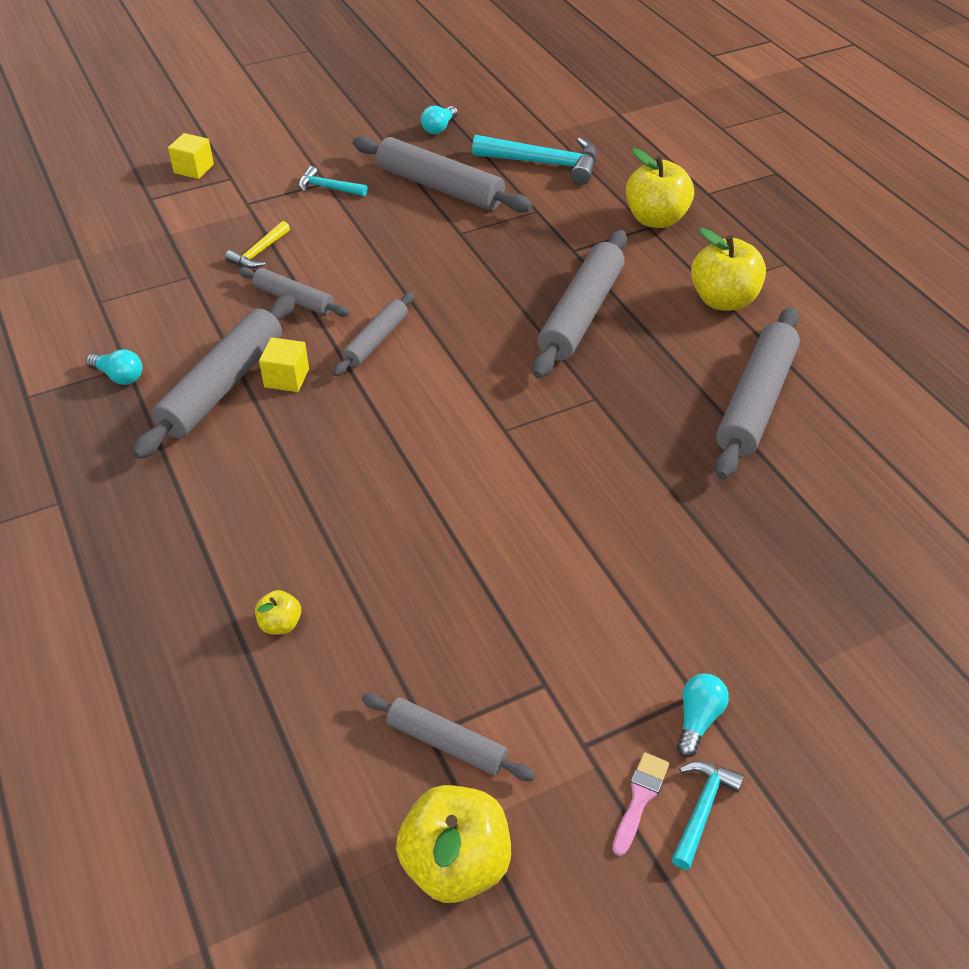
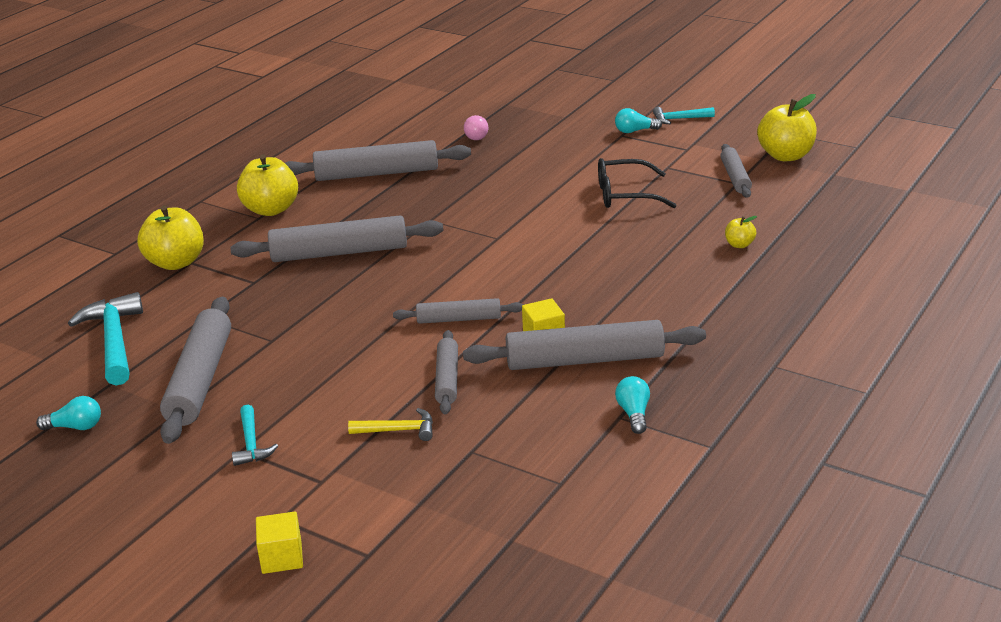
camera: 120 degrees left, 15 degrees down
(504, 591) = (625, 195): none -> black glasses
(640, 799) = (694, 131): pink brush -> none
(810, 534) = (477, 135): none -> pink light bulb

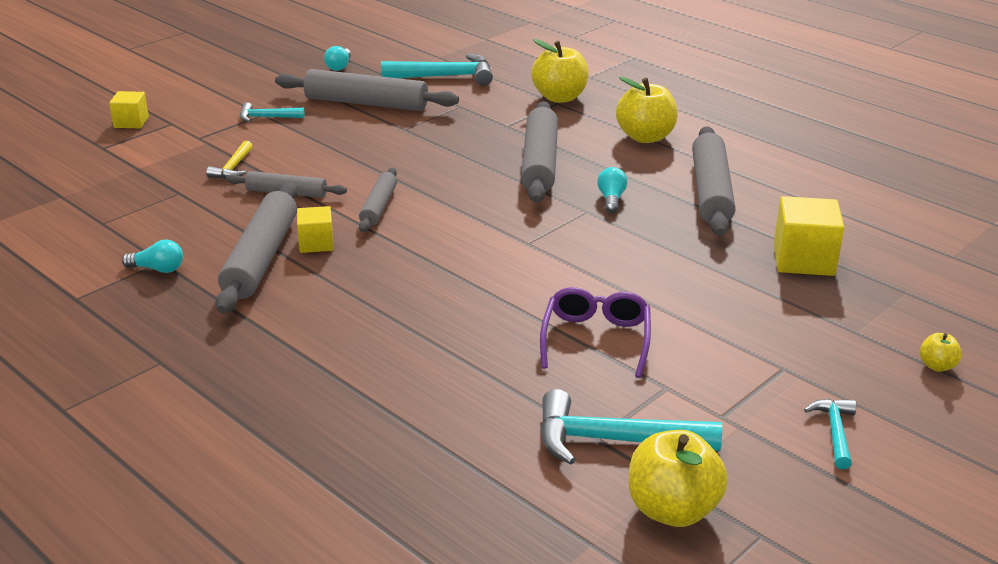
camera: 100 degrees right, 0 degrees up
(477, 135) = (803, 260): pink light bulb -> yellow cube
(625, 195) = (596, 339): black glasses -> purple glasses
(635, 131) = (796, 382): turquoise light bulb -> turquoise light bulb (611, 199)
(735, 177) = (614, 440): grey rolling pin -> turquoise hammer
(739, 245) = (422, 399): yellow apple -> yellow apple (937, 366)

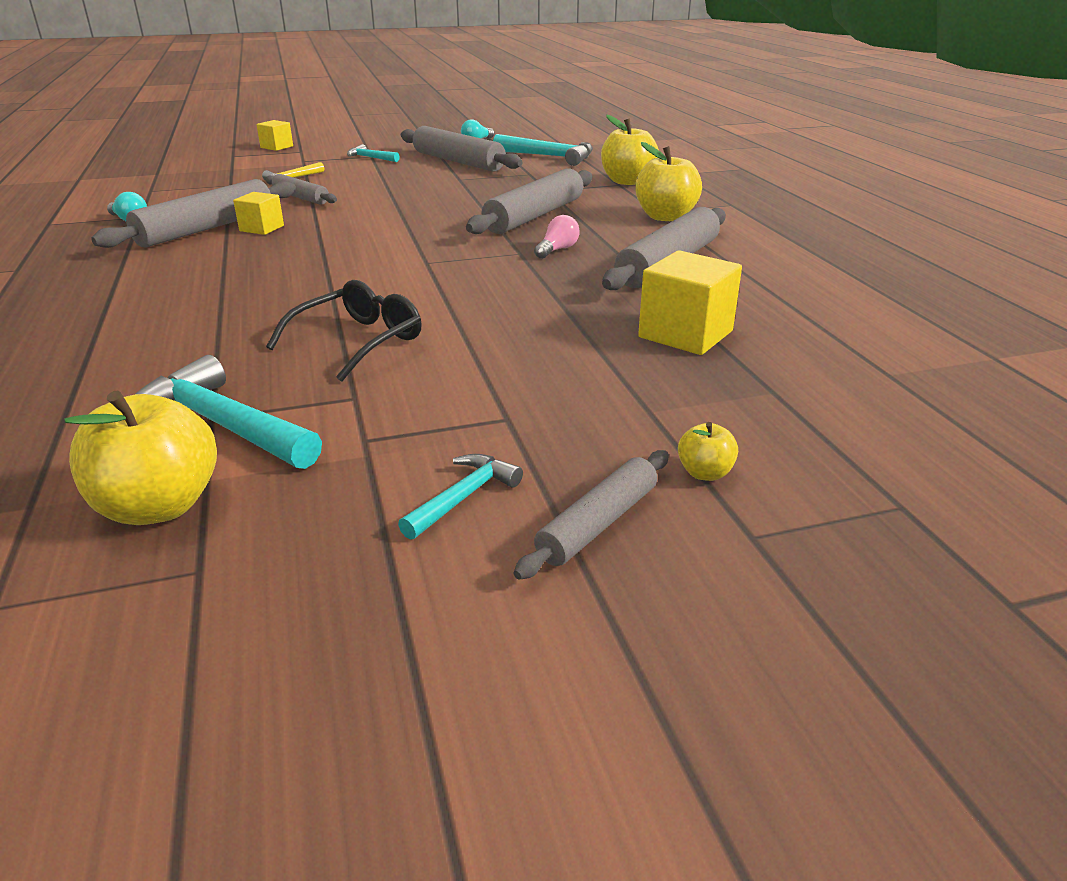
camera: 30 degrees right, 0 degrees up
(379, 207) = (351, 217): grey rolling pin -> grey rolling pin (598, 523)
(596, 339) = (358, 342): purple glasses -> black glasses
(611, 199) = (557, 250): turquoise light bulb -> pink light bulb

